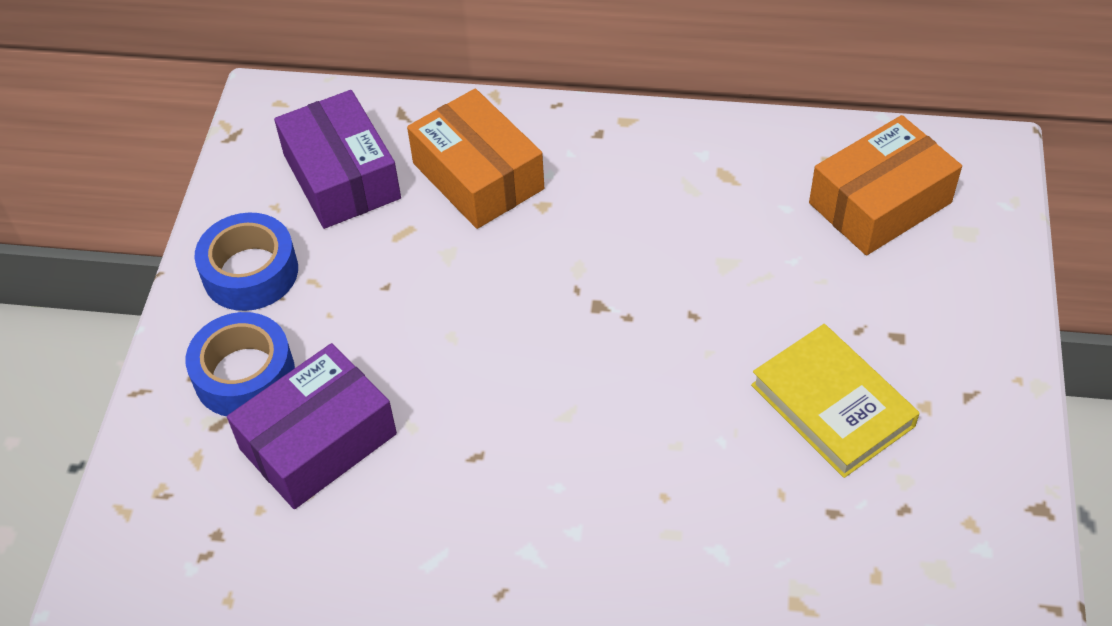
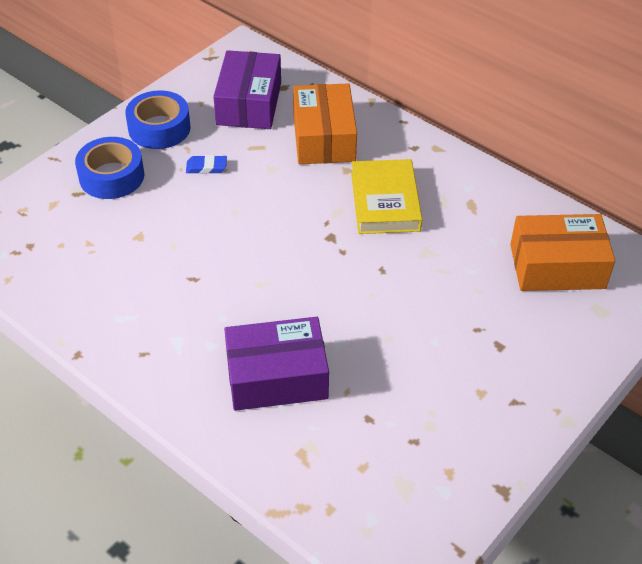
camera: 30 degrees right, 5 degrees down
(318, 441) = (119, 227): purple box -> purple box (277, 377)
(362, 294) = (206, 167): none -> blue eraser
(832, 405) = (422, 361): yellow book -> yellow book (385, 201)

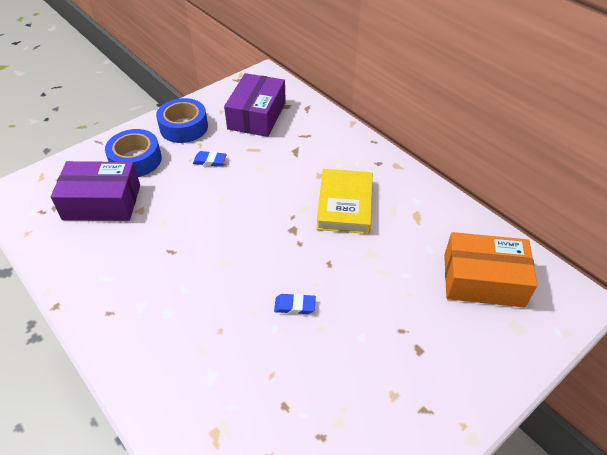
camera: 10 degrees right, 0 degrees up
(277, 377) = (213, 351): purple box -> purple box (102, 202)
(324, 137) = (307, 147): orange box -> none
(354, 319) = (295, 306): none -> blue eraser

